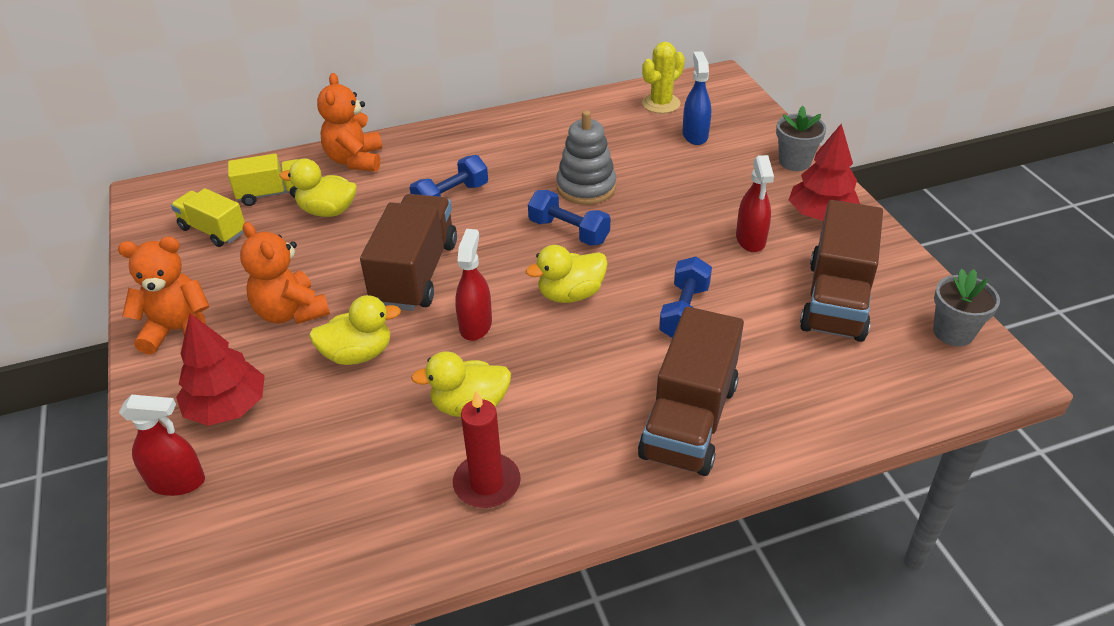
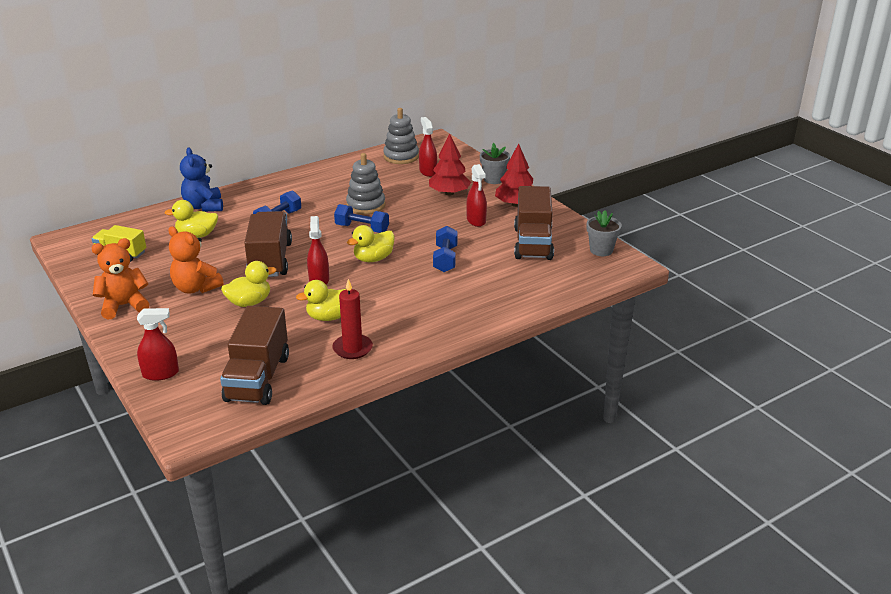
camera: 15 degrees left, 10 degrees down
(227, 407) = (176, 337): red tree -> red tree (449, 193)
(272, 194) = (153, 230): yellow truck -> none
(355, 160) = (204, 206): orange teddy bear -> blue teddy bear
(661, 103) = (401, 156): yellow cactus -> grey stacking toy
(689, 420) = (461, 306): brown truck -> brown truck (257, 378)
(695, 135) = (428, 171): blue spray bottle -> red spray bottle

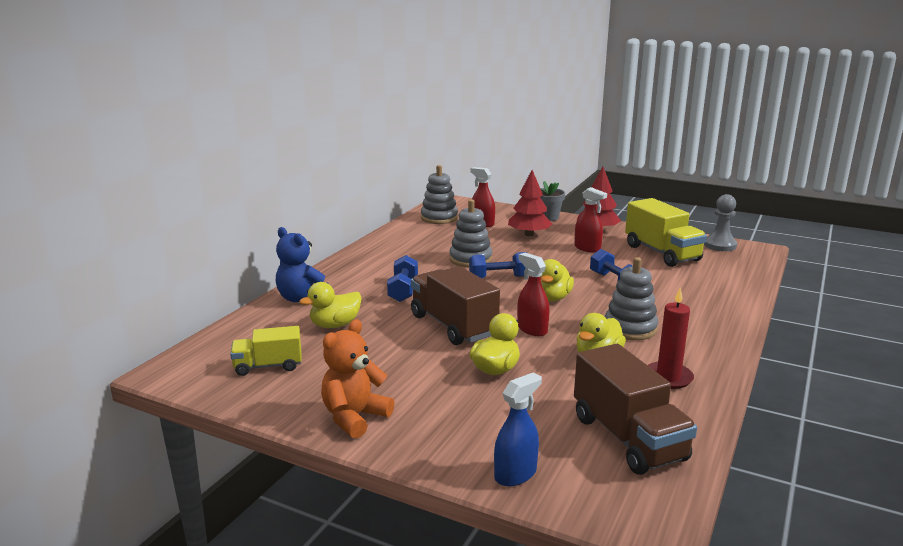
camera: 30 degrees left, 10 degrees down
(161, 373) = (515, 474): red spray bottle -> blue spray bottle
(196, 288) = (414, 374): orange teddy bear -> none
(390, 302) = (630, 328): none -> grey stacking toy
(533, 243) = (662, 253): brown truck -> yellow truck
(601, 250) = (720, 245): grey flower pot -> grey pawn

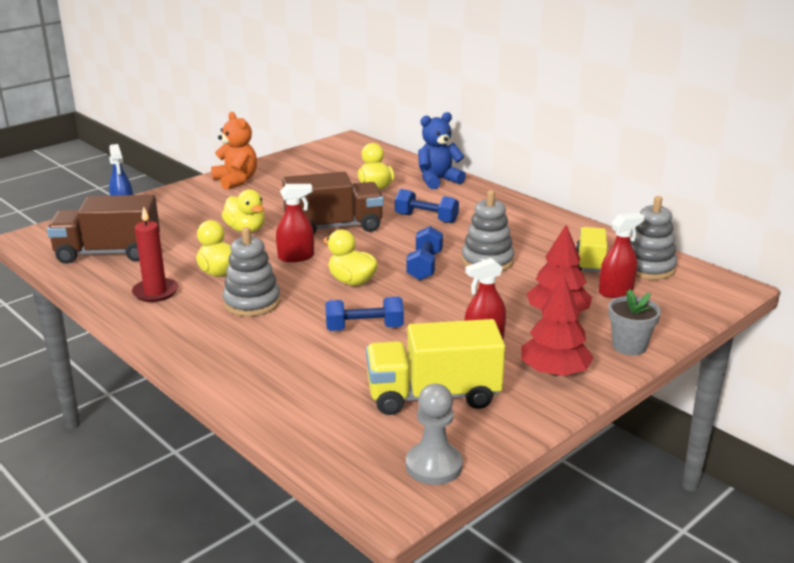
camera: 110 degrees right, 5 degrees up
(268, 366) = (328, 164): yellow truck -> yellow truck (590, 262)

